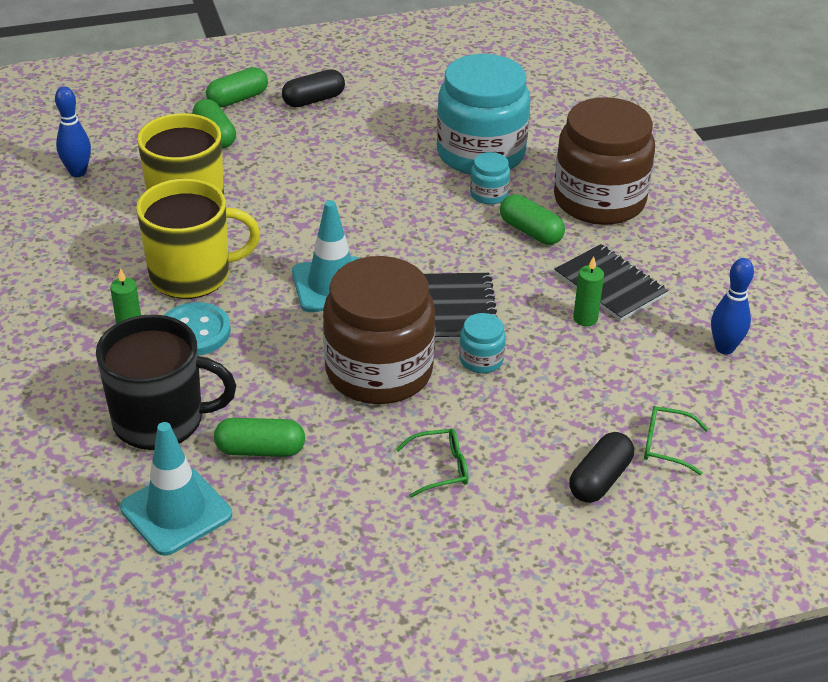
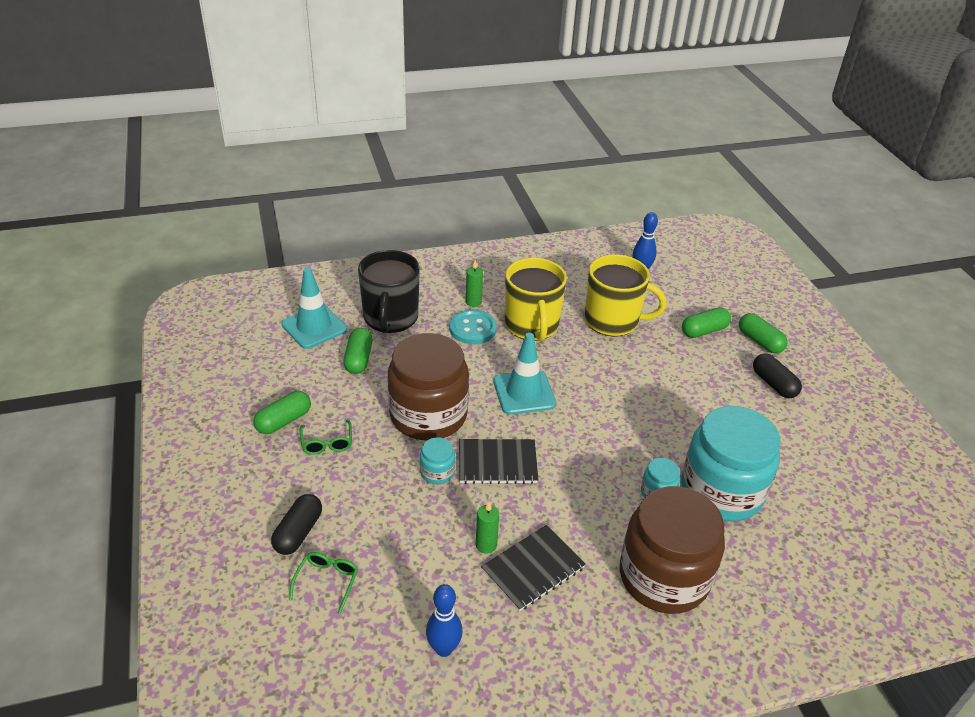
camera: 90 degrees right, 0 degrees up
(530, 231) = (605, 518): green capsule -> green capsule (284, 421)
(600, 479) = (298, 532): black capsule -> black capsule turned 75 degrees clockwise

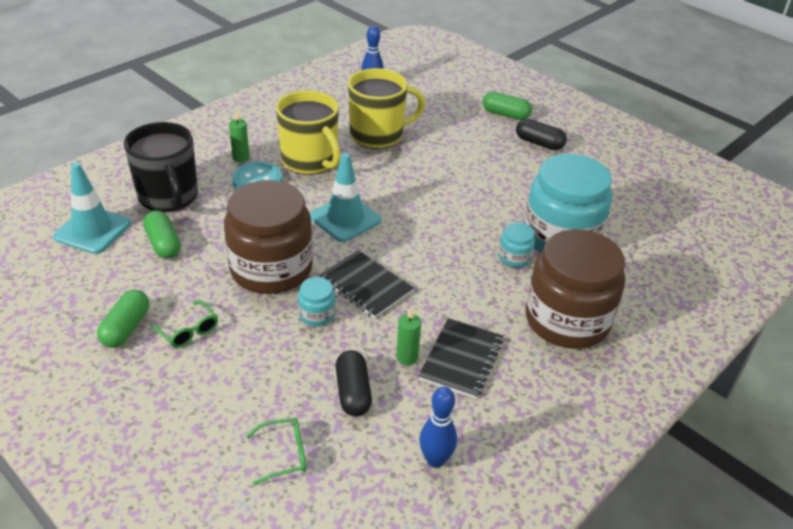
camera: 30 degrees left, 0 degrees up
(298, 532) = (221, 423): black capsule -> black capsule (353, 392)
(327, 582) = (283, 454): green glasses -> green glasses turned 90 degrees clockwise
(497, 463) = (365, 285): black notebook -> black notebook turned 75 degrees clockwise
(704, 331) = (457, 120): green capsule -> none

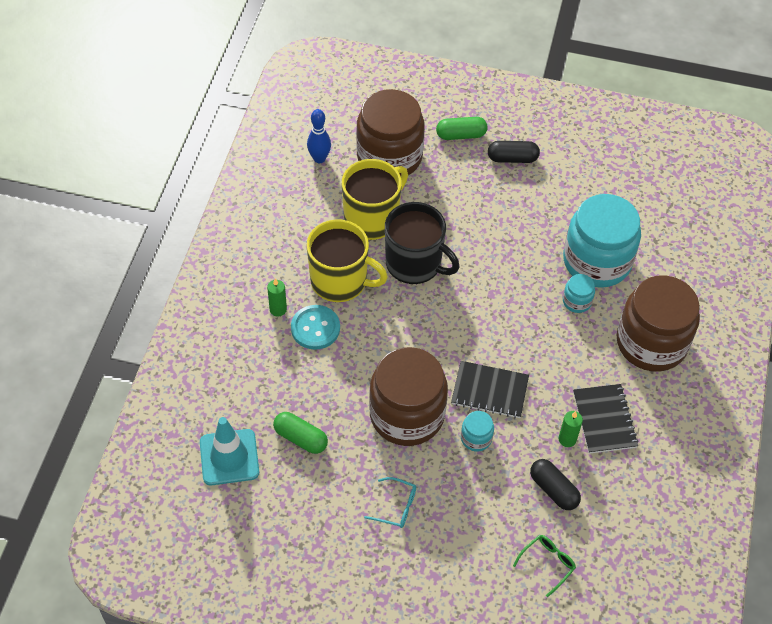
camera: 30 degrees left, 15 degrees up
(126, 328) = (348, 531): green capsule -> none
(168, 196) = (257, 387): black mug -> black mug (414, 264)
(188, 330) = (396, 506): green glasses -> turquoise glasses
(345, 219) = (421, 331): turquoise traffic cone -> none
(430, 106) = (389, 156): none -> brown jar
(435, 460) = (644, 510): blue bowling pin -> none

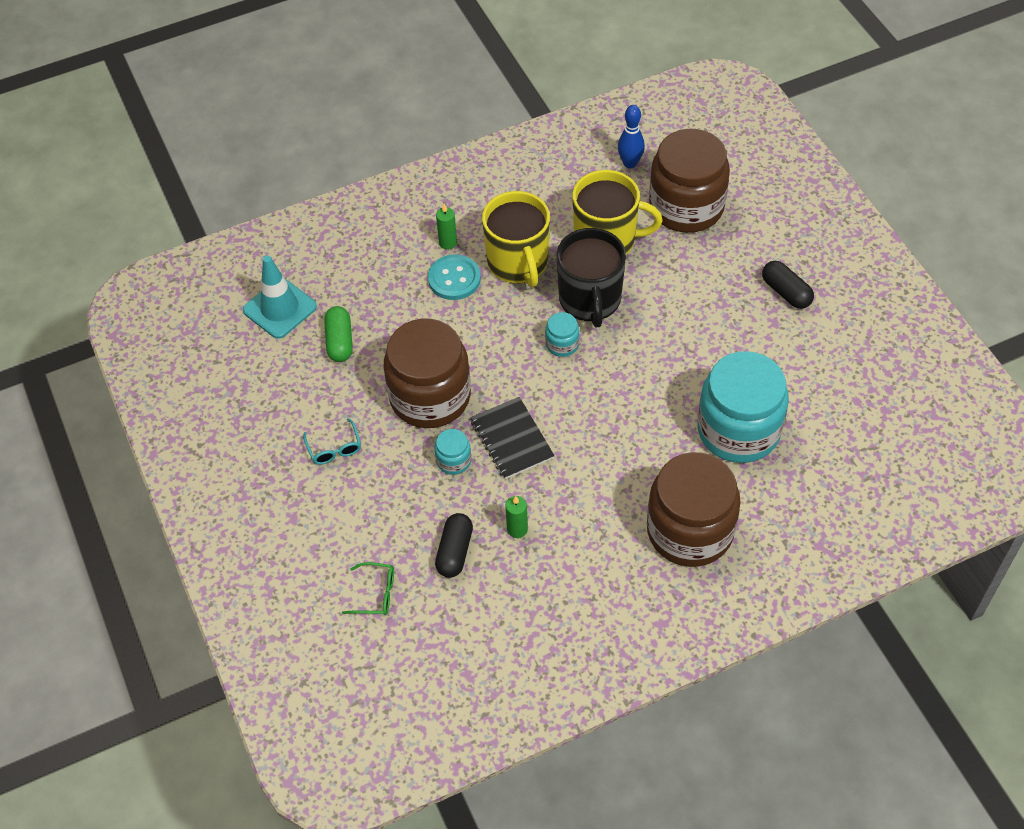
camera: 55 degrees right, 0 degrees up
(461, 135) = (769, 239): green capsule -> none
(577, 301) = (675, 443): turquoise jar -> turquoise jar (562, 344)
(604, 420) = (566, 545): black notebook -> none

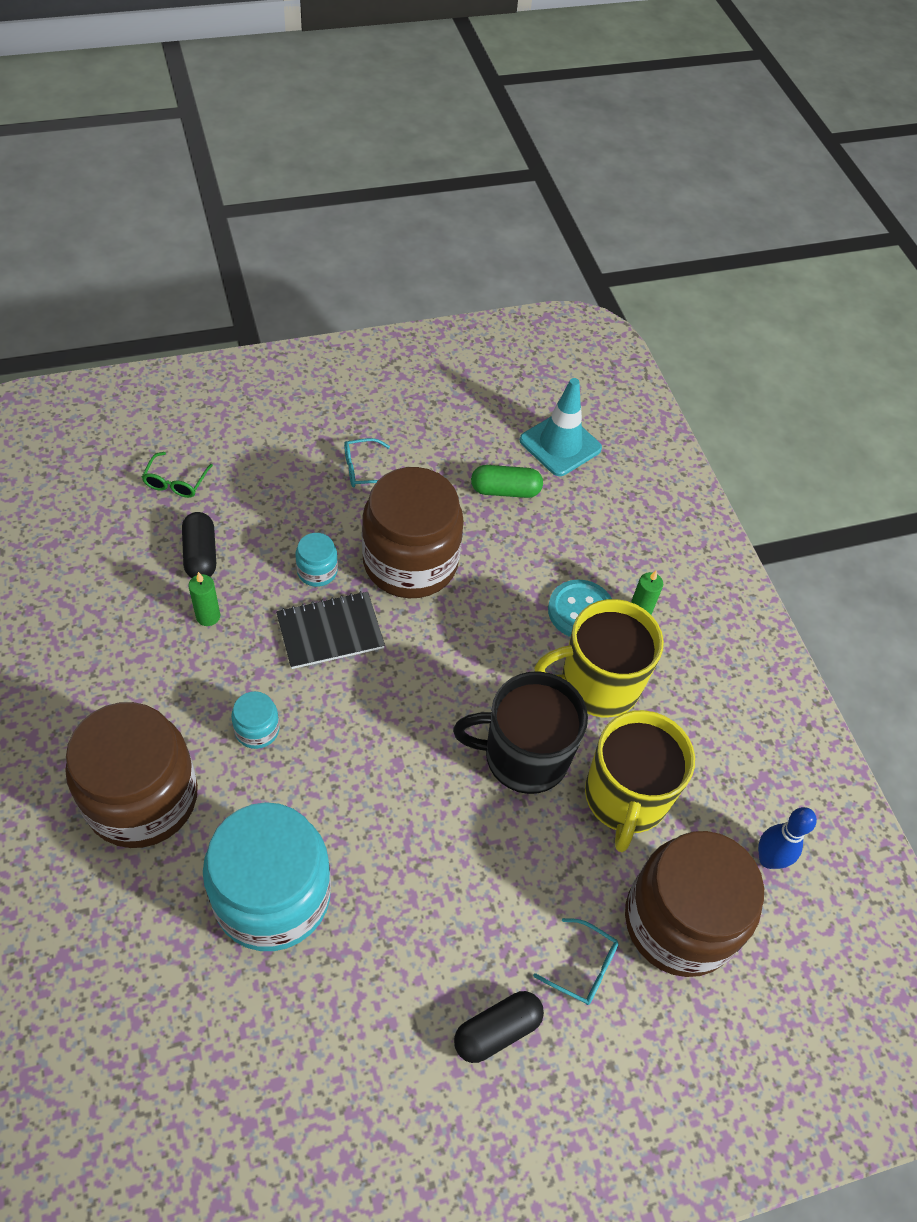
camera: 90 degrees right, 0 degrees up
(455, 551) = (200, 555): black capsule -> black capsule turned 60 degrees clockwise
(562, 344) = (458, 710): turquoise jar -> turquoise jar (257, 730)
(732, 253) = (582, 967): none -> turquoise glasses

